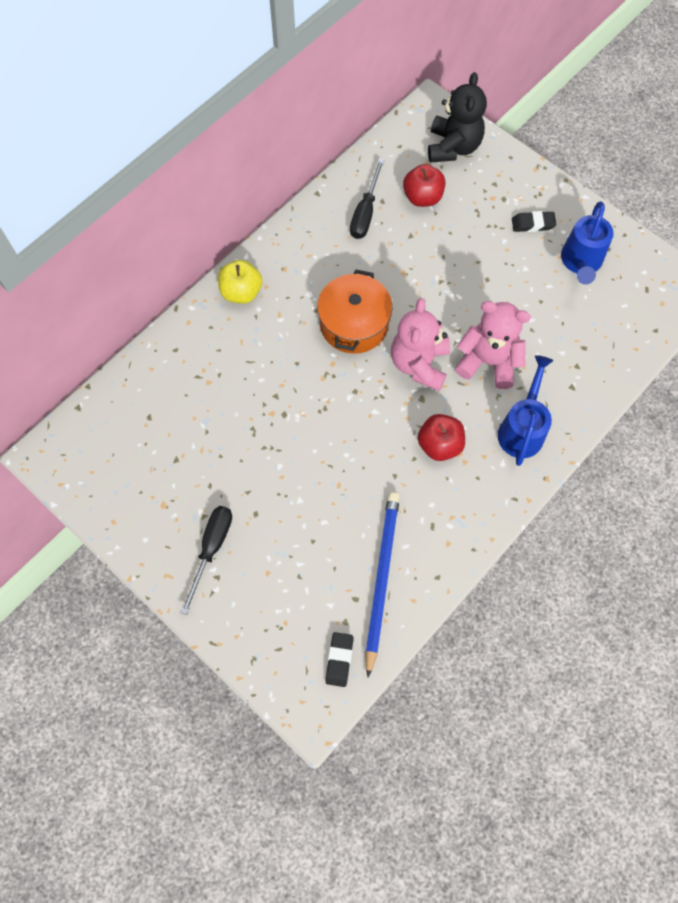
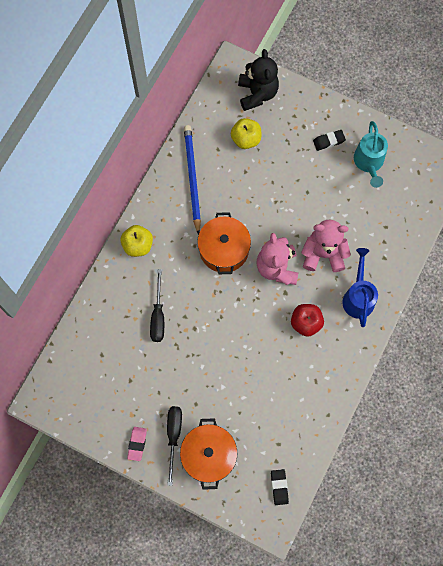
camera: 15 degrees left, 5 degrees up
(158, 546) = (137, 444): none -> pink eraser
(252, 588) = (209, 455): none -> orange pot
(365, 212) = (208, 161): black screwdriver -> black screwdriver (158, 316)
(381, 578) = (291, 426): blue pencil -> blue pencil (192, 178)
(422, 197) = (246, 139): red apple -> yellow apple
(580, 262) = (369, 163): blue watering can -> turquoise watering can

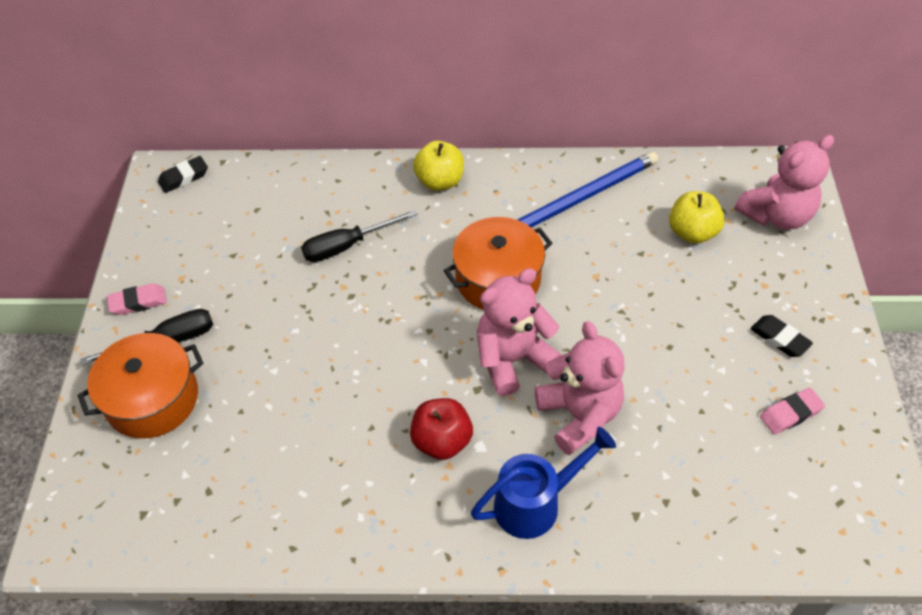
camera: 65 degrees right, 20 degrees down
(257, 93) = (776, 215): black teddy bear -> pink teddy bear
(279, 487) = (131, 525): black eraser -> black eraser (184, 177)
(369, 163) = (790, 413): turquoise watering can -> pink eraser

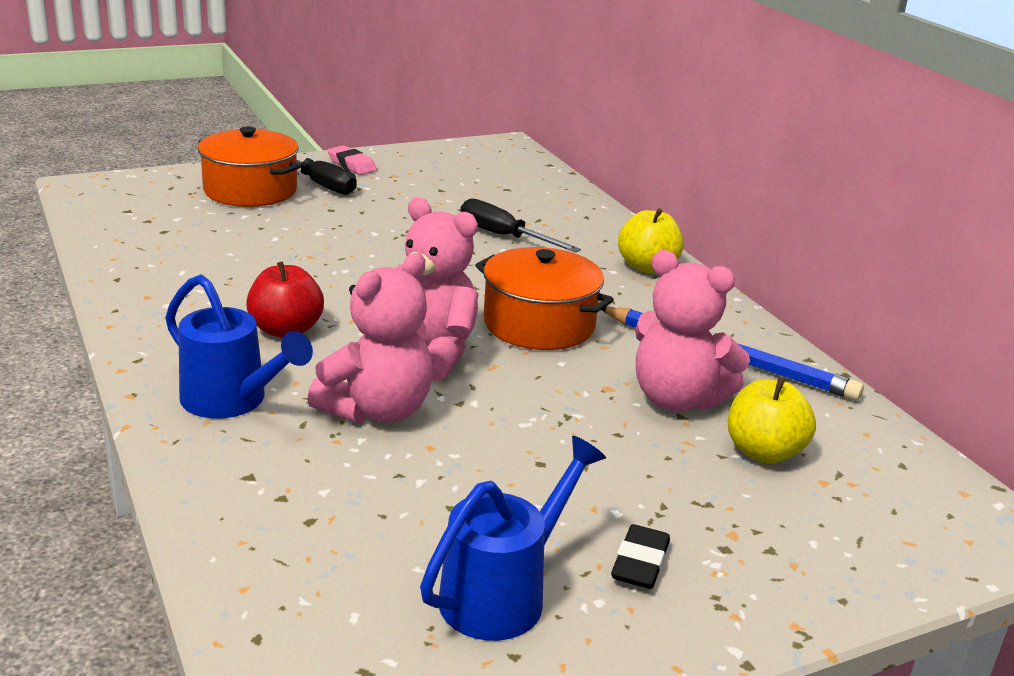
camera: 60 degrees right, 25 degrees down
(184, 177) = (512, 154): black eraser -> none
(776, 215) = (887, 527): pink teddy bear -> pink teddy bear (677, 399)
(790, 413) = (503, 594): pink eraser -> blue watering can

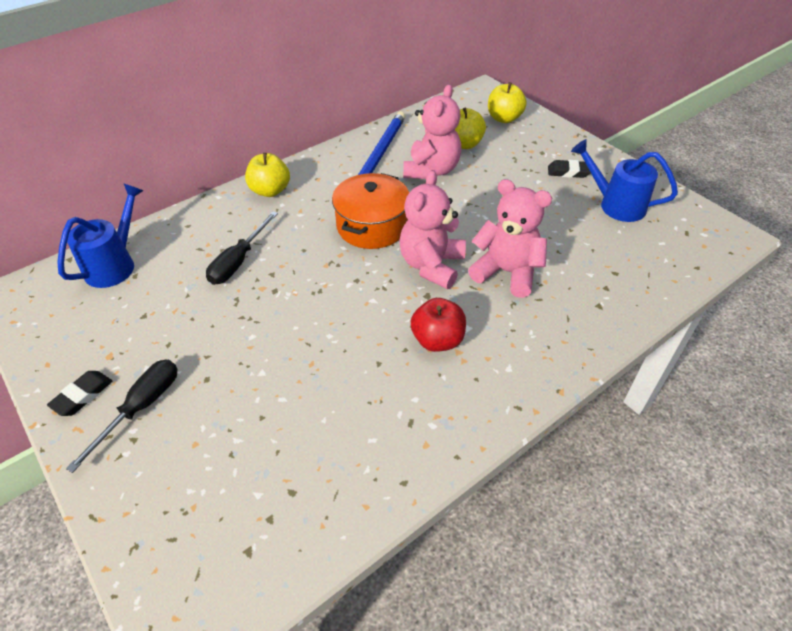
camera: 100 degrees left, 20 degrees up
(232, 401) = (536, 337): blue watering can -> blue watering can (115, 264)
(250, 190) = (169, 458): orange pot -> none
(351, 165) = (82, 396): pink eraser -> black eraser
(873, 530) = (504, 118): none -> yellow apple

